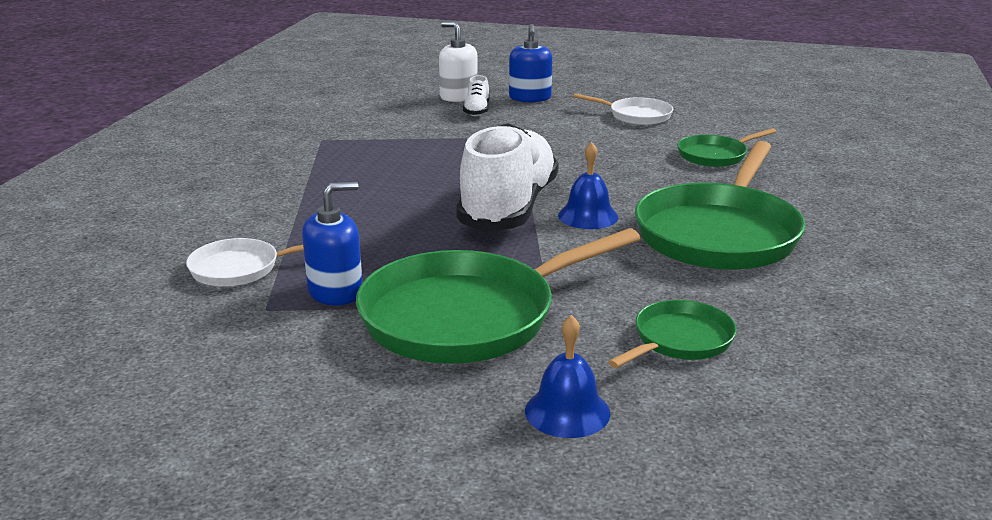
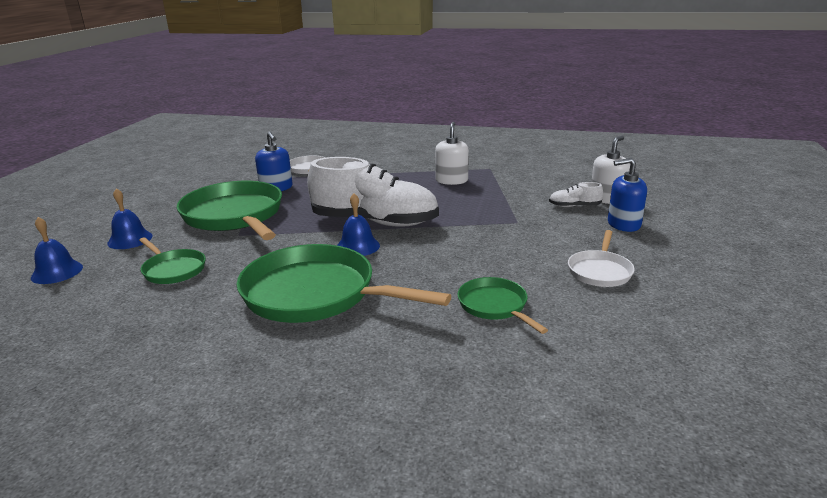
camera: 90 degrees right, 0 degrees up
(362, 162) = (451, 180): none -> white soap dispenser
(713, 463) = (57, 272): none -> blue bell

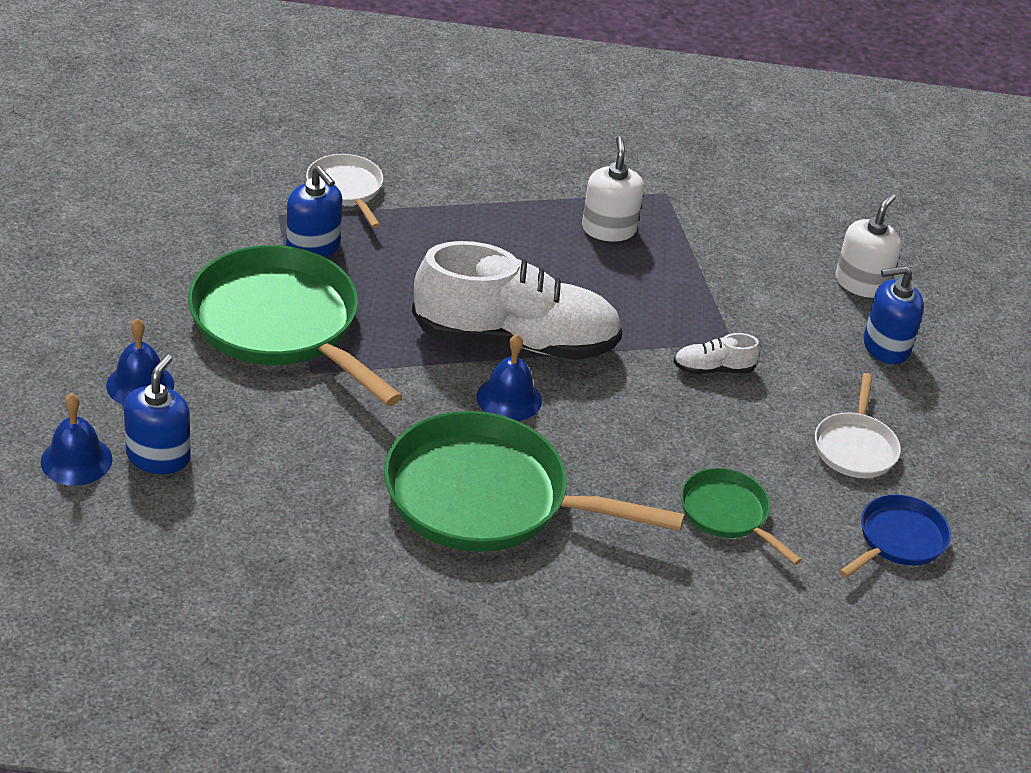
camera: 15 degrees left, 15 degrees up
(110, 271) = (158, 456): none -> blue soap dispenser
(173, 270) = (254, 453): green pan -> none
(574, 206) = (813, 302): white shoe -> white shoe (713, 369)
(634, 324) = (898, 540): none -> blue pan

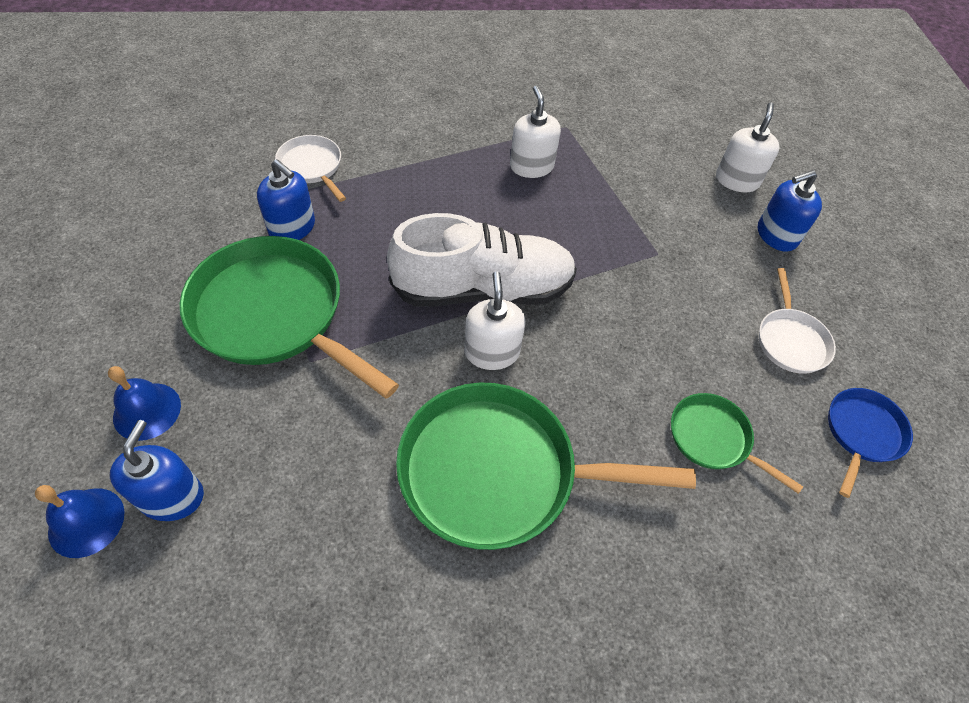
camera: 10 degrees left, 15 degrees up
(509, 398) = (492, 352): blue bell -> white soap dispenser
(713, 369) = (652, 285): white shoe -> none

